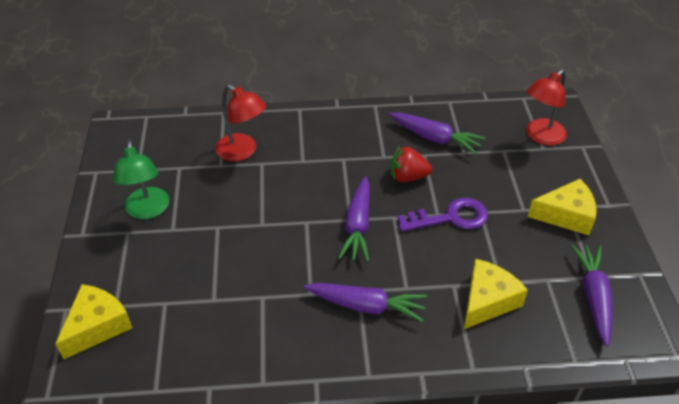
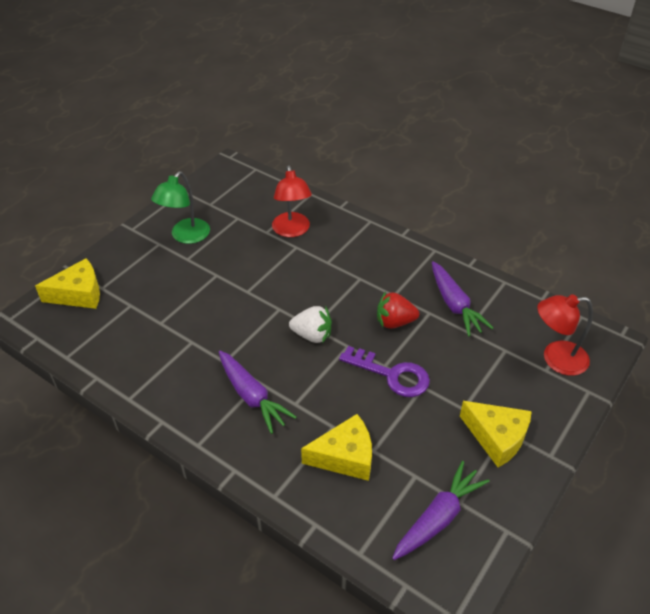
camera: 40 degrees right, 0 degrees up
(358, 226) = (312, 335): purple carrot -> white strawberry
(408, 177) = (394, 322): red strawberry -> red strawberry turned 45 degrees counterclockwise

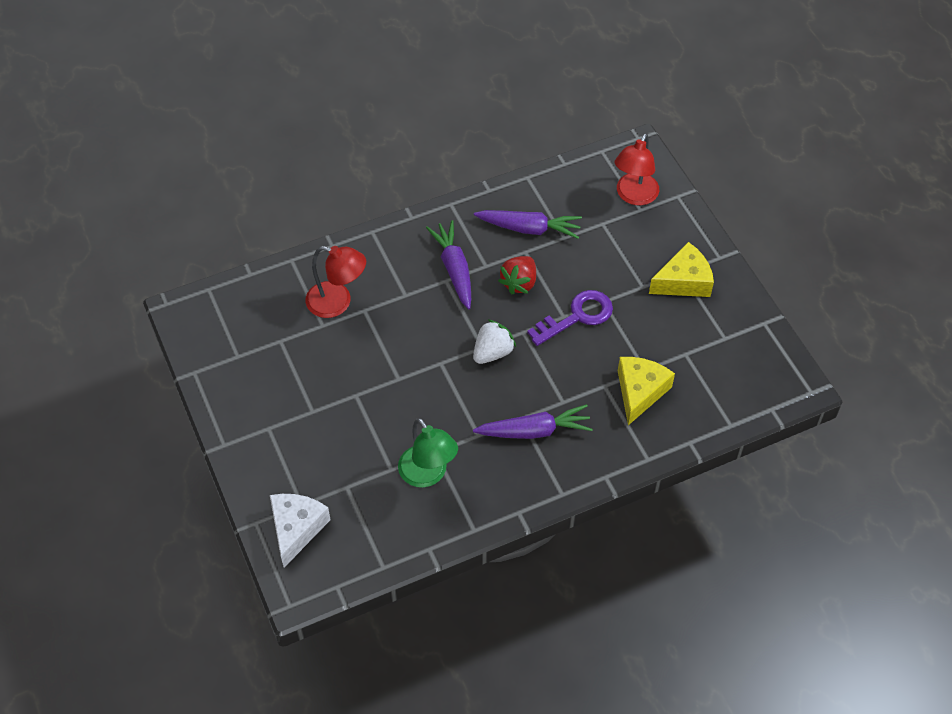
camera: 60 degrees left, 10 degrees up
(79, 294) = (296, 529): yellow cheese -> white cheese
(186, 236) = (275, 399): green lamp -> green lamp (428, 475)
(438, 517) = (730, 358): purple carrot -> purple carrot (454, 269)

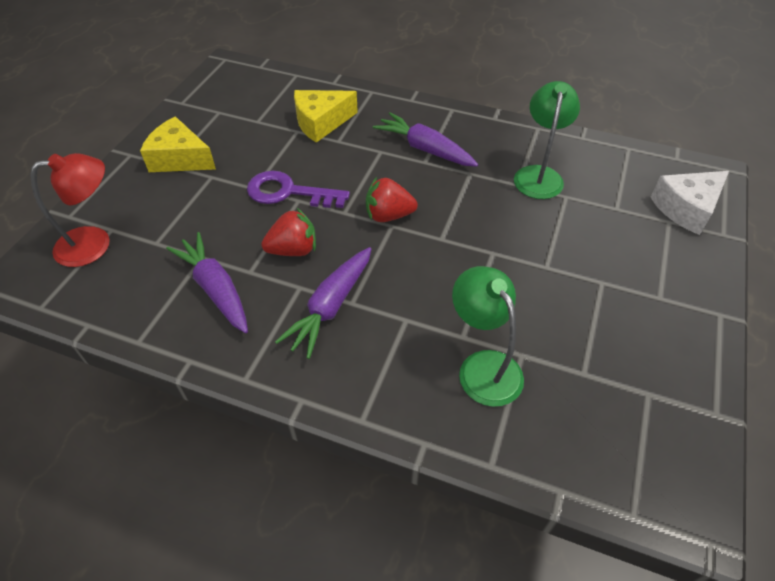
camera: 135 degrees left, 5 degrees down
(337, 302) = (483, 366): red lamp -> green lamp
(492, 352) = (388, 215): white strawberry -> red strawberry

